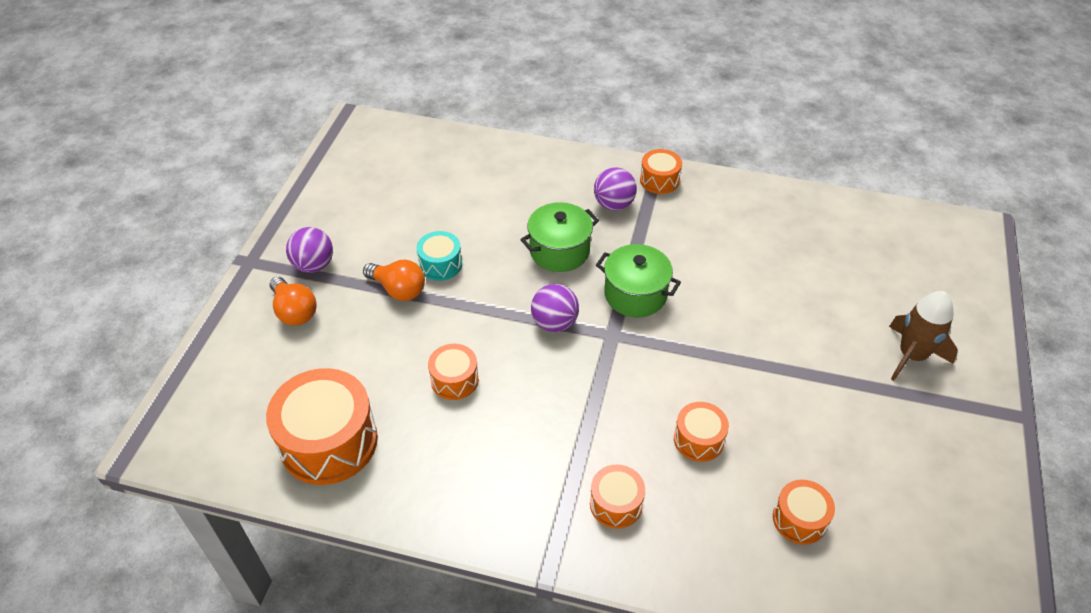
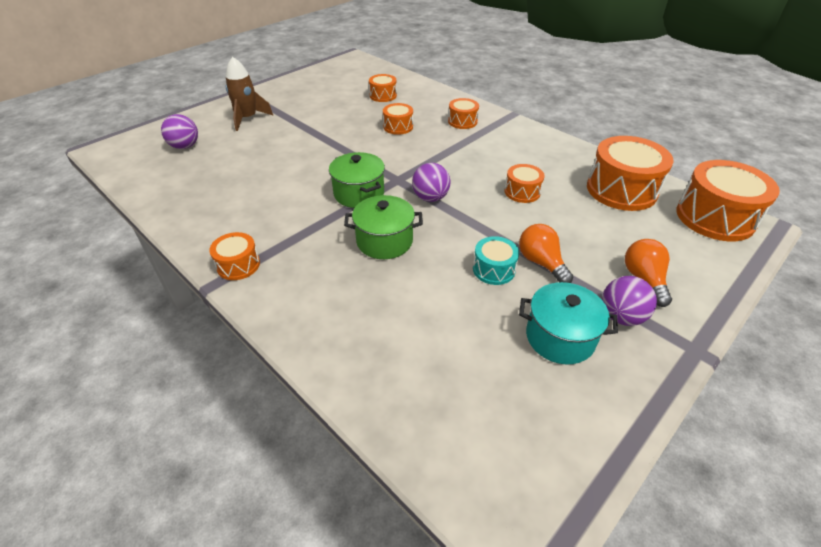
camera: 150 degrees left, 5 degrees down
(206, 440) = (715, 217): none -> orange drum
(362, 228) = (560, 337): none -> turquoise pot
(614, 204) = (301, 260): purple ball -> purple ball (185, 146)

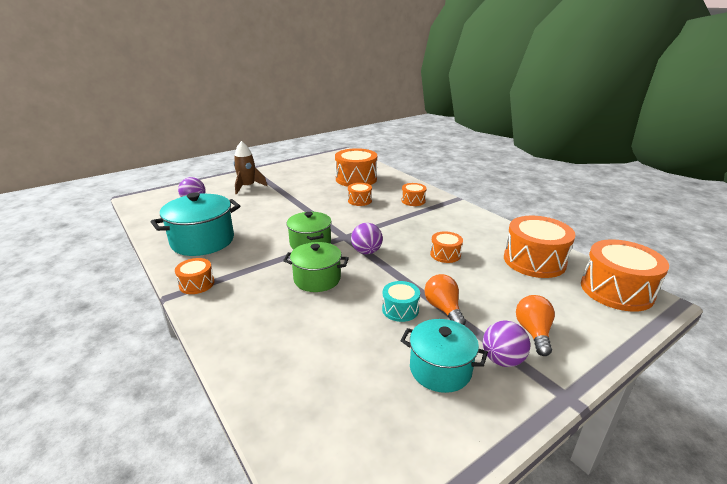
camera: 10 degrees right, 15 degrees down
(221, 204) = (202, 241): none -> turquoise pot
(383, 96) = (356, 179): orange drum -> orange drum, size x1.92

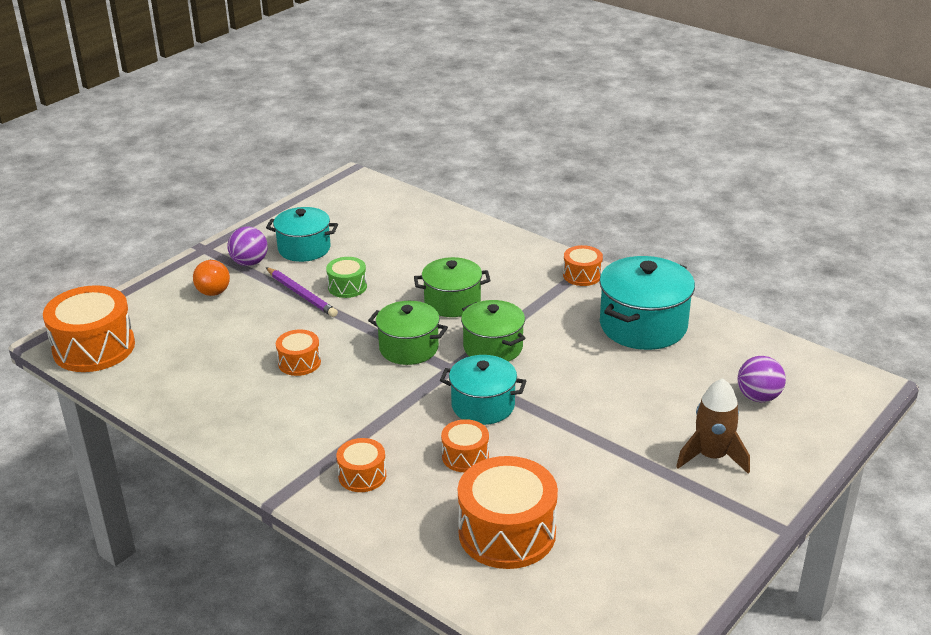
camera: 165 degrees right, 5 degrees up
(337, 217) = (483, 405): none -> turquoise pot
(366, 252) = (408, 348): purple ball -> green pot
(400, 309) = (347, 287): turquoise drum -> green drum
(443, 309) = (301, 294): orange light bulb -> purple pencil
(534, 261) = (177, 373): orange drum -> none

